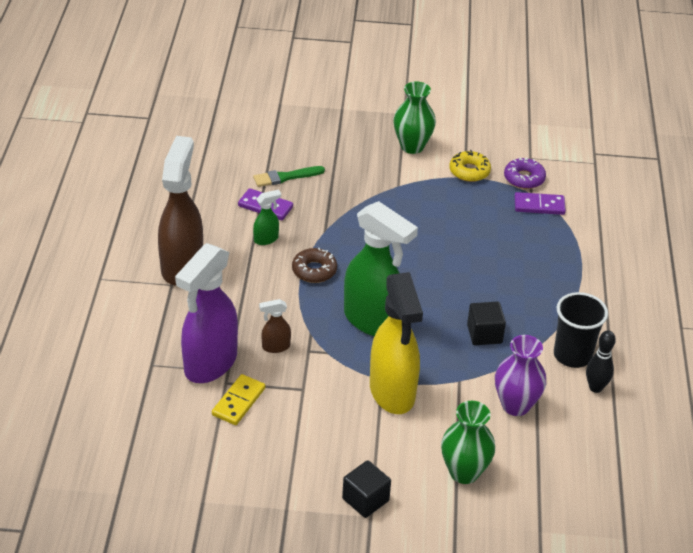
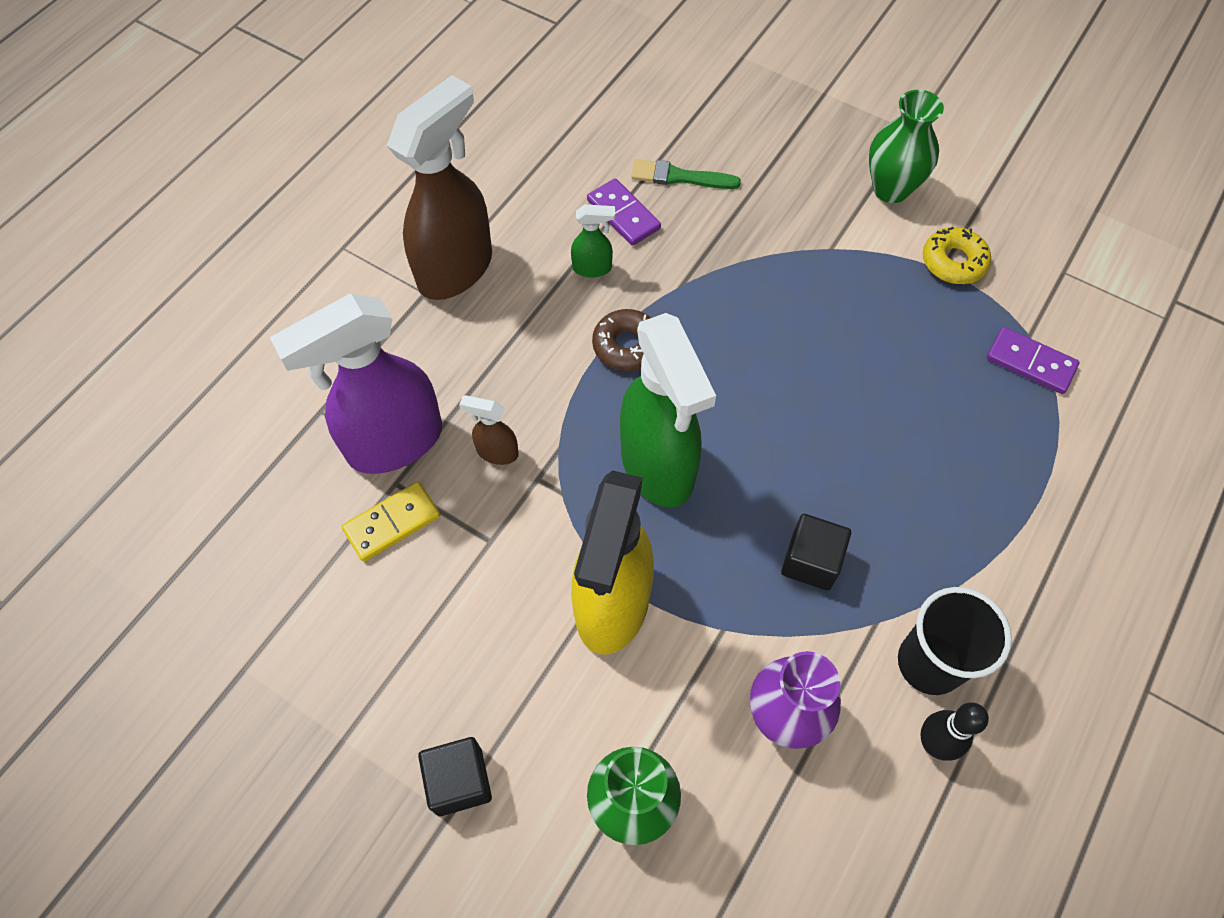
camera: 30 degrees right, 20 degrees up
(524, 178) = (1033, 305): purple donut -> none

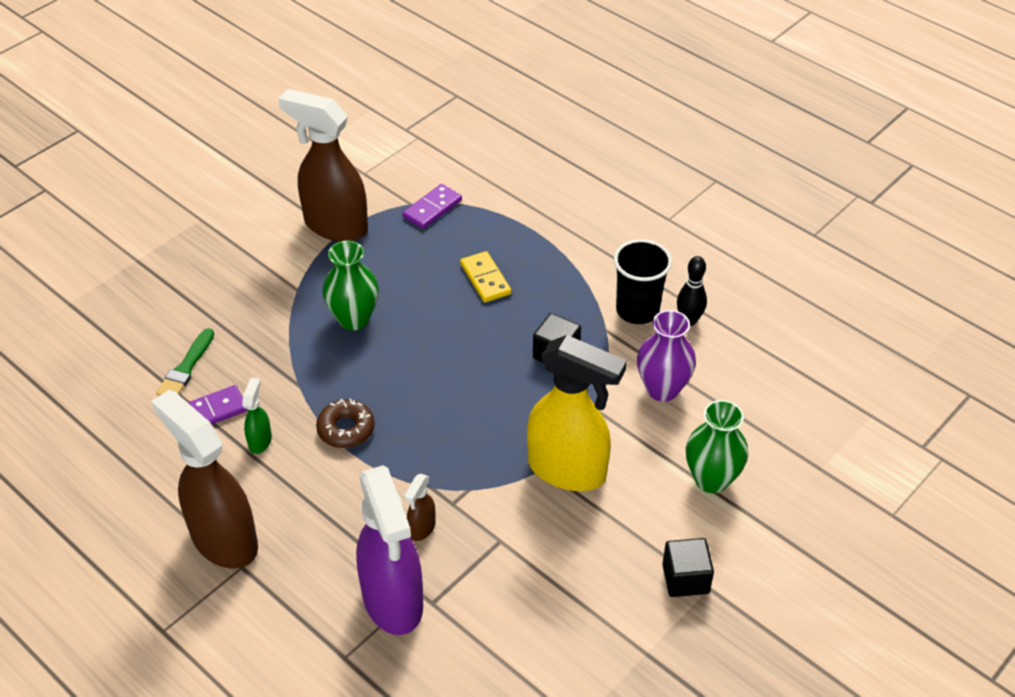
camera: 80 degrees left, 15 degrees down
(392, 523) = (469, 608): yellow domino -> yellow domino (485, 279)
(658, 467) = (461, 426): green spray bottle -> none
(890, 189) = (254, 243): green vase -> green vase (354, 319)
(953, 262) = (335, 226): yellow donut -> brown spray bottle

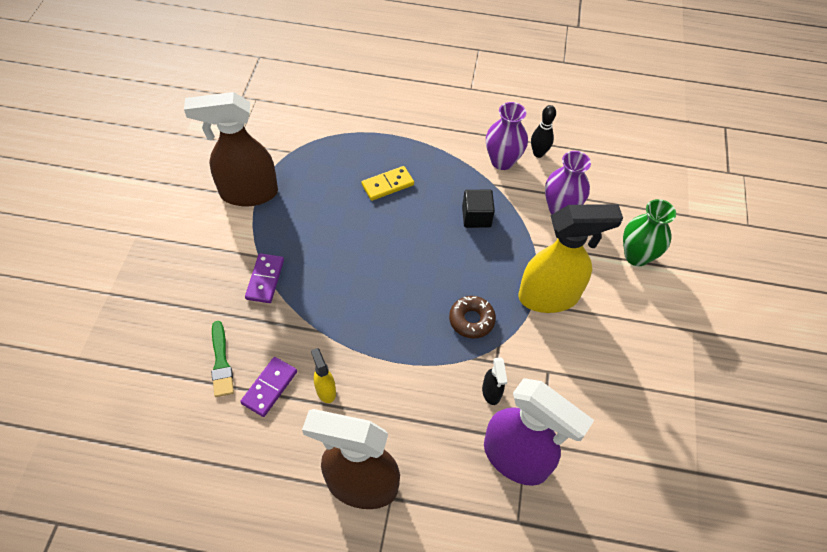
camera: 35 degrees left, 10 degrees up
(260, 441) = (325, 390): green spray bottle -> yellow spray bottle
(346, 429) = (380, 347): brown donut -> brown donut (471, 320)
(354, 319) = (319, 259): green vase -> none
(421, 528) = (491, 392): brown spray bottle -> black spray bottle
(432, 209) = (309, 149): purple domino -> purple domino (265, 279)
(485, 279) = (387, 185): yellow domino -> yellow domino turned 60 degrees counterclockwise
(637, 310) = (502, 161): black cup -> purple vase
(685, 579) = (675, 332): black cube -> none

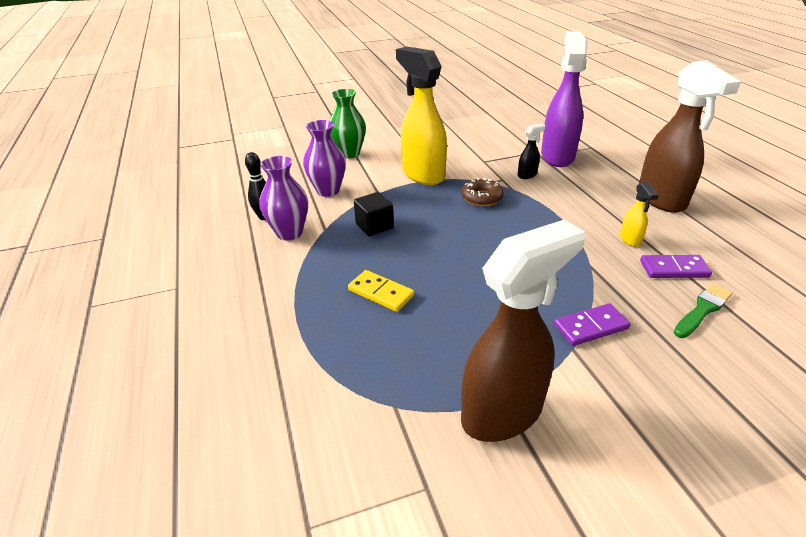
camera: 115 degrees left, 20 degrees down
(248, 193) = (503, 412): brown spray bottle -> brown spray bottle turned 90 degrees counterclockwise
(325, 390) = (630, 240): yellow spray bottle -> yellow spray bottle turned 45 degrees counterclockwise

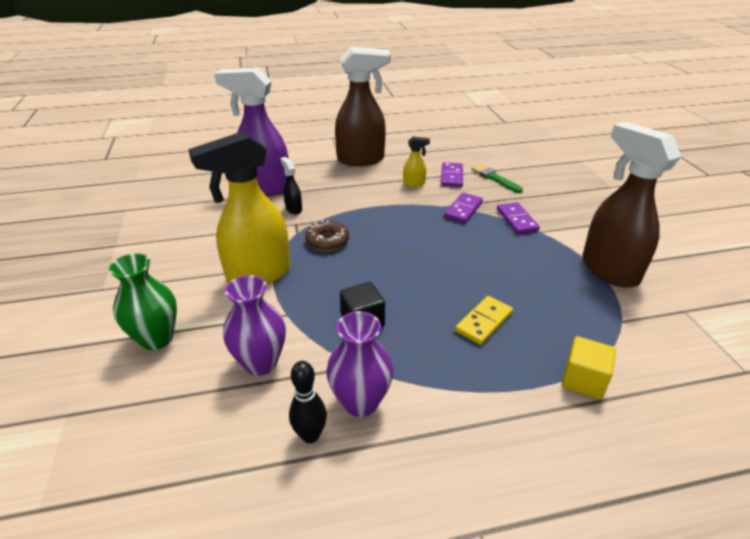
camera: 85 degrees left, 0 degrees up
(303, 357) = (583, 380): none -> yellow cube
(590, 279) = (463, 210): none -> purple domino

